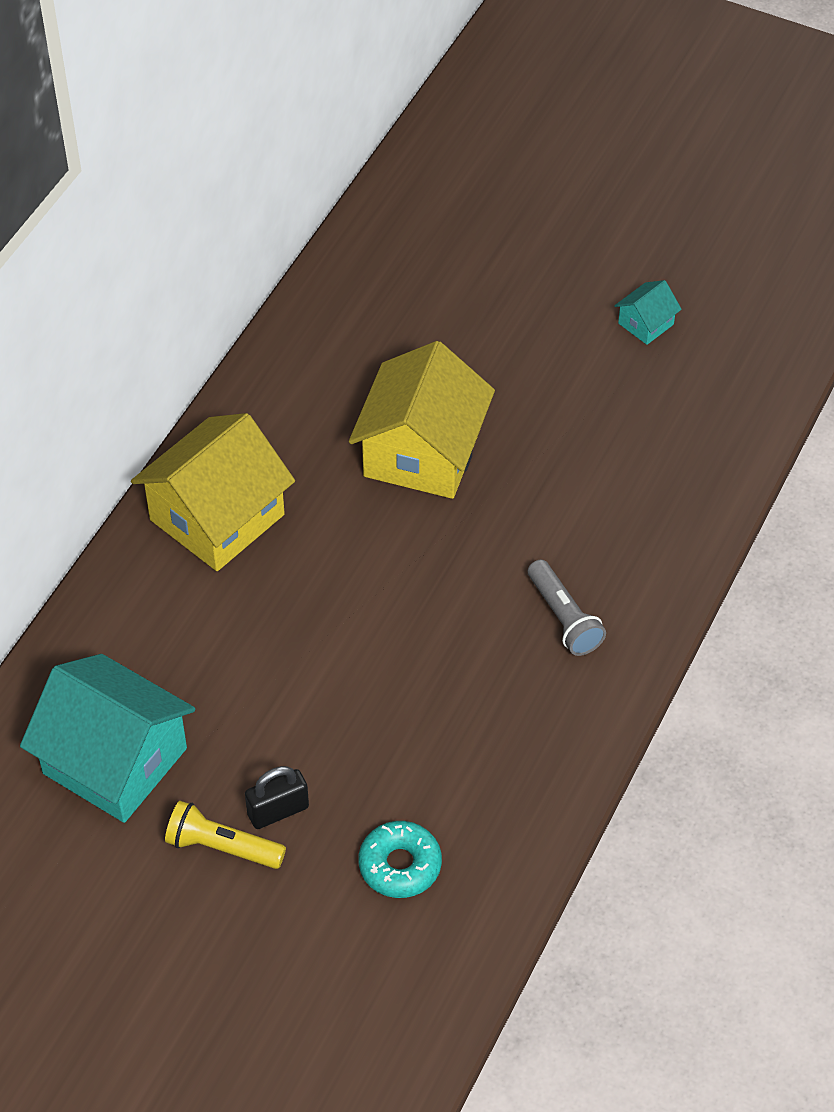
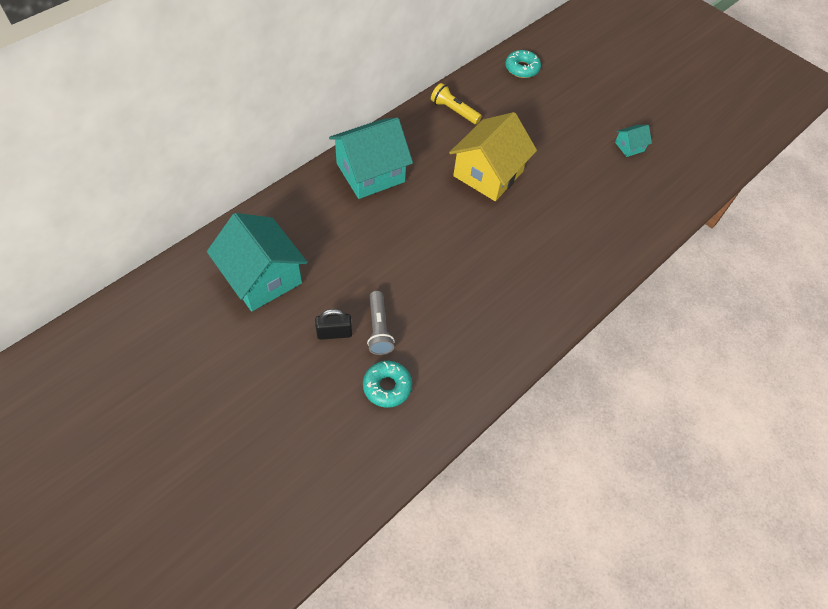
camera: 15 degrees right, 5 degrees up
(217, 517) = (370, 173): yellow house -> turquoise house
(222, 847) = (296, 342): yellow flashlight -> yellow flashlight (454, 111)
(405, 231) = (522, 68): none -> turquoise donut
(564, 618) = (530, 281): grey flashlight -> grey flashlight (379, 329)

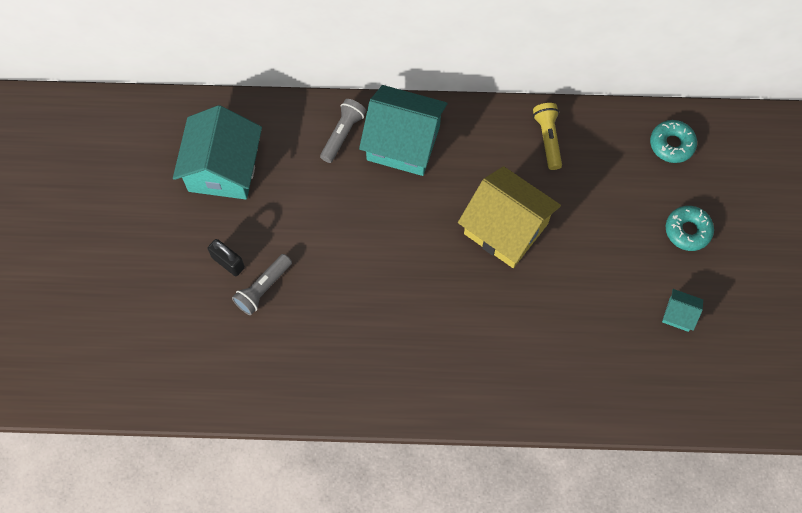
camera: 50 degrees right, 10 degrees up
(324, 195) = (343, 134): none -> grey flashlight
(387, 386) = (221, 339): turquoise donut -> turquoise donut (688, 231)
(488, 174) = (506, 228): yellow house -> yellow house turned 45 degrees clockwise

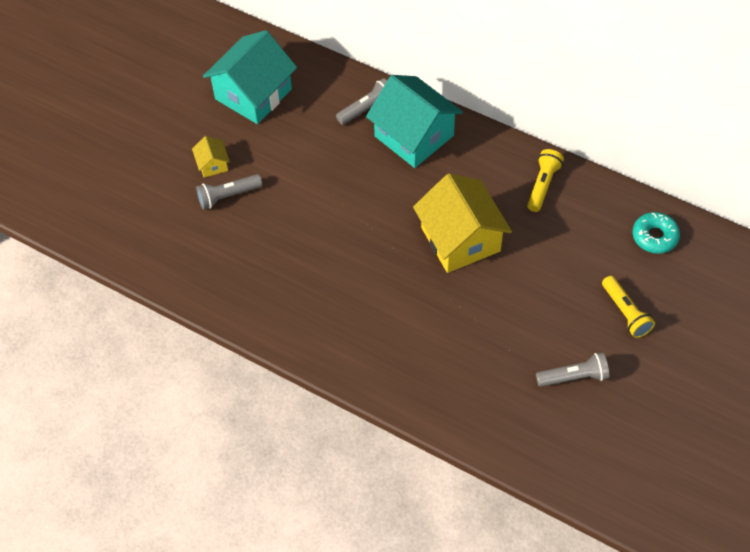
camera: 30 degrees right, 10 degrees down
(228, 262) = (212, 164): black padlock -> yellow house
(679, 314) = (574, 377): turquoise house -> grey flashlight
(688, 231) = (625, 313): turquoise donut -> yellow flashlight

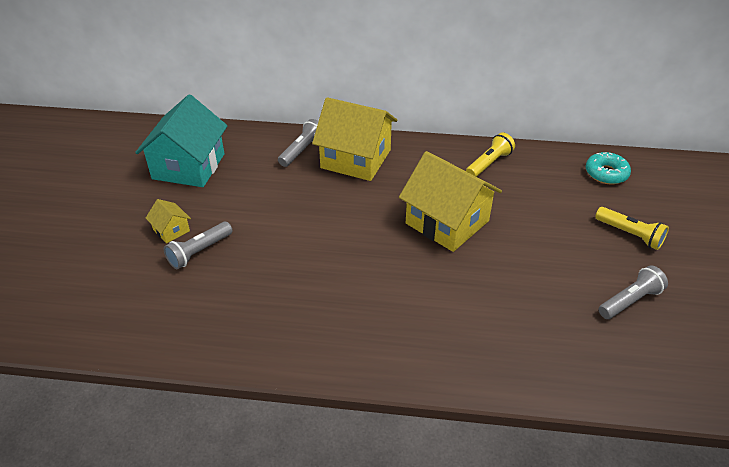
camera: 25 degrees left, 15 degrees down
(414, 136) = (355, 159): turquoise house -> yellow house
(543, 185) = (489, 163): yellow flashlight -> yellow flashlight turned 45 degrees clockwise

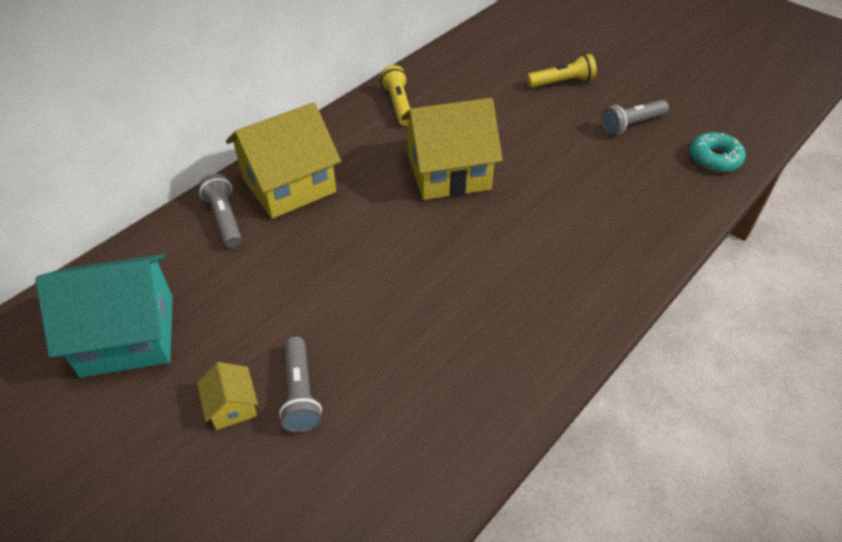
camera: 55 degrees left, 5 degrees up
(171, 230) = (232, 406): yellow house -> yellow house turned 75 degrees clockwise
(188, 166) = (128, 335): turquoise house -> turquoise house turned 60 degrees counterclockwise
(606, 173) = (481, 52): turquoise donut -> turquoise donut (714, 158)
(630, 301) = (631, 124): grey flashlight -> grey flashlight turned 120 degrees counterclockwise

